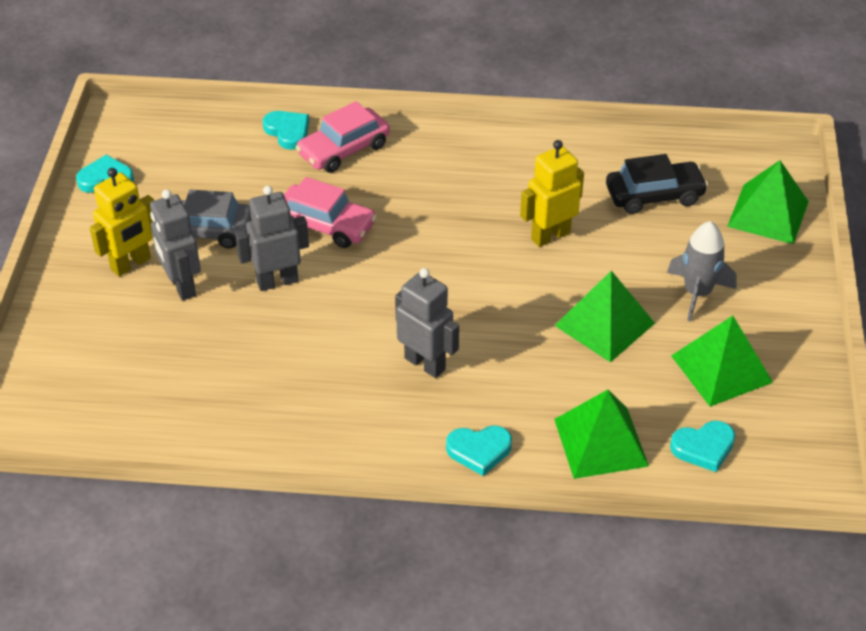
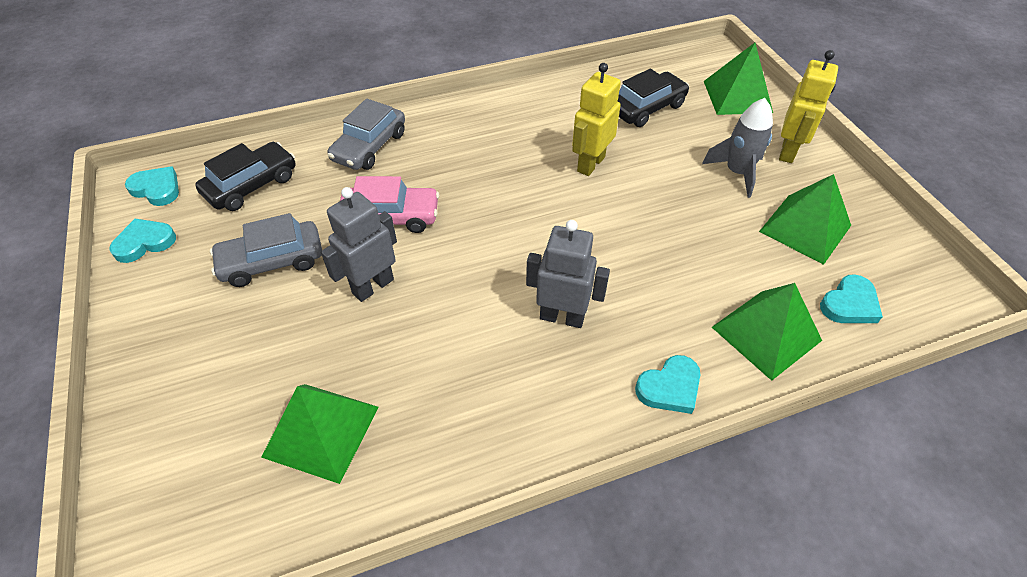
camera: 25 degrees left, 5 degrees up
(131, 264) = (209, 321): yellow robot -> yellow robot (788, 151)
(181, 286) = (275, 325): grey robot -> none
(217, 154) = (251, 185): none -> black car
(288, 132) = (310, 146): turquoise heart -> turquoise heart (157, 189)
(343, 149) = (369, 147): pink car -> grey car
(604, 324) = (687, 223): green pyramid -> green pyramid (321, 431)

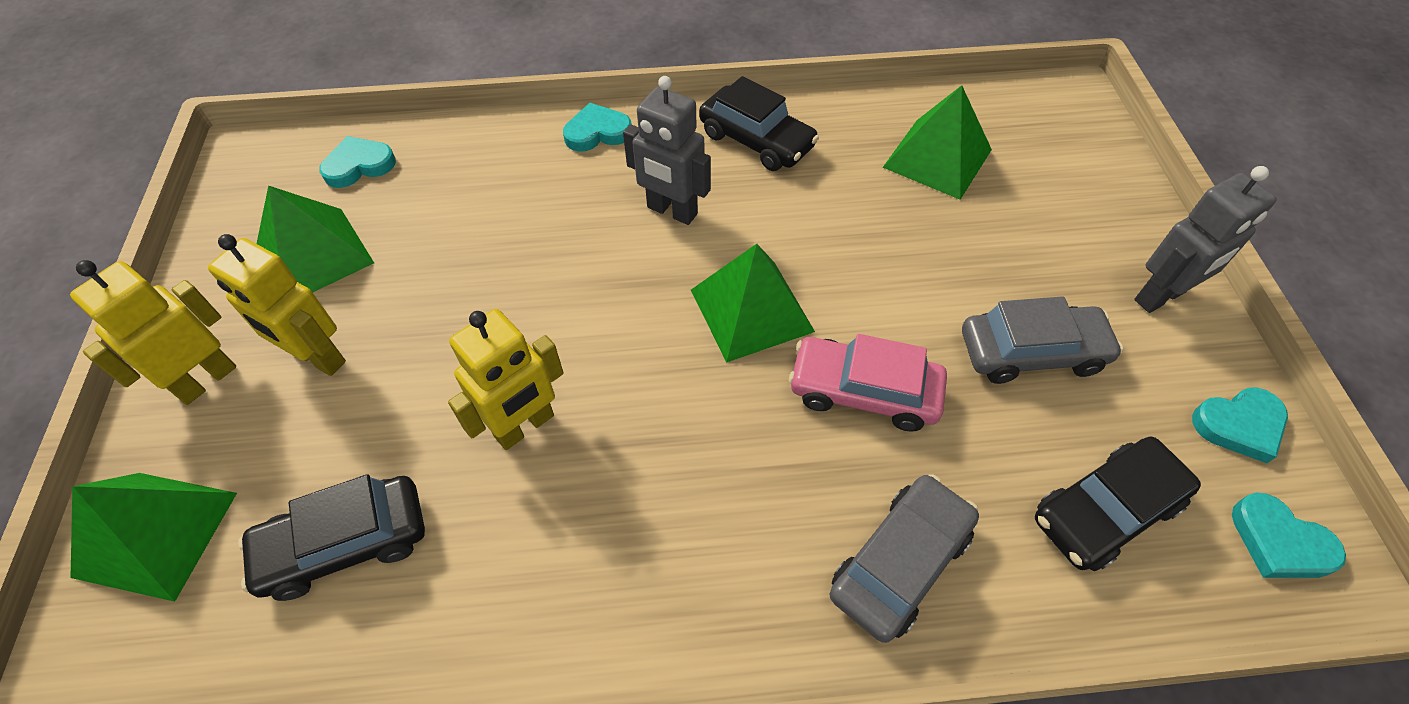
camera: 165 degrees left, 5 degrees up
(372, 286) = (890, 290): grey robot -> grey robot (1160, 296)
(509, 413) = (756, 140): none -> black car
(737, 172) = (318, 358): grey rocket -> yellow robot
(766, 333) = (470, 156): green pyramid -> green pyramid (751, 310)

